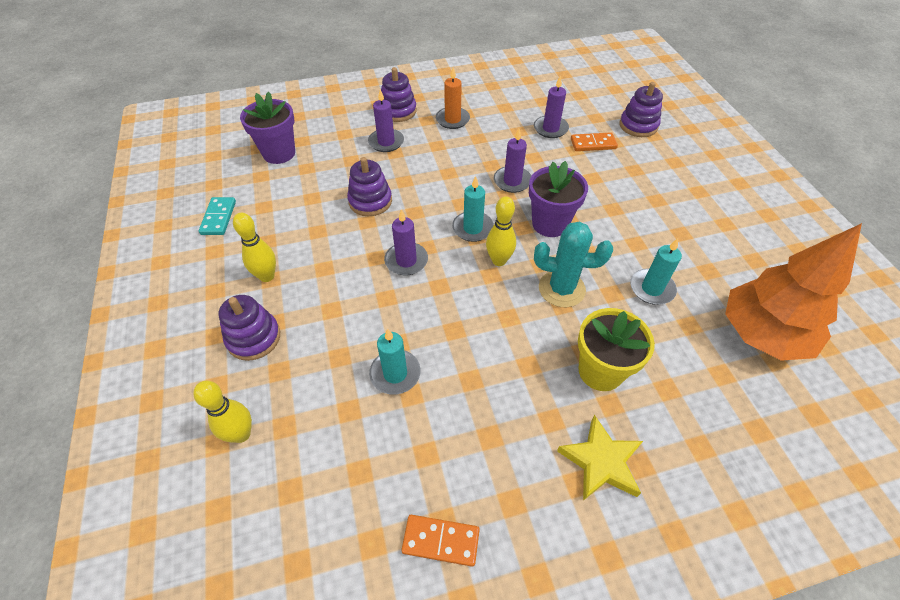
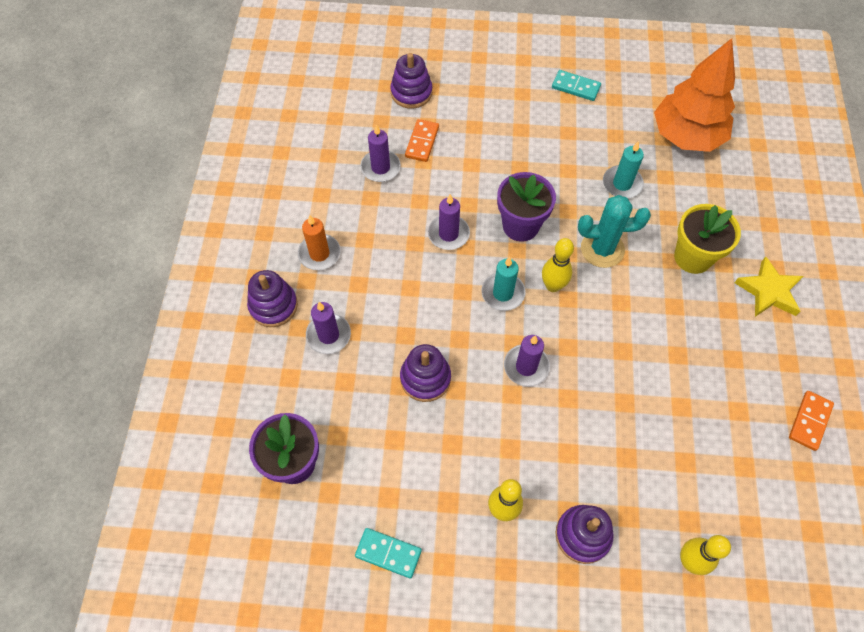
camera: 70 degrees left, 10 degrees up
(395, 373) = (657, 413): turquoise candle -> none
(561, 289) = (602, 249): turquoise cactus -> turquoise cactus turned 60 degrees clockwise
(742, 226) = (575, 87): none -> turquoise domino

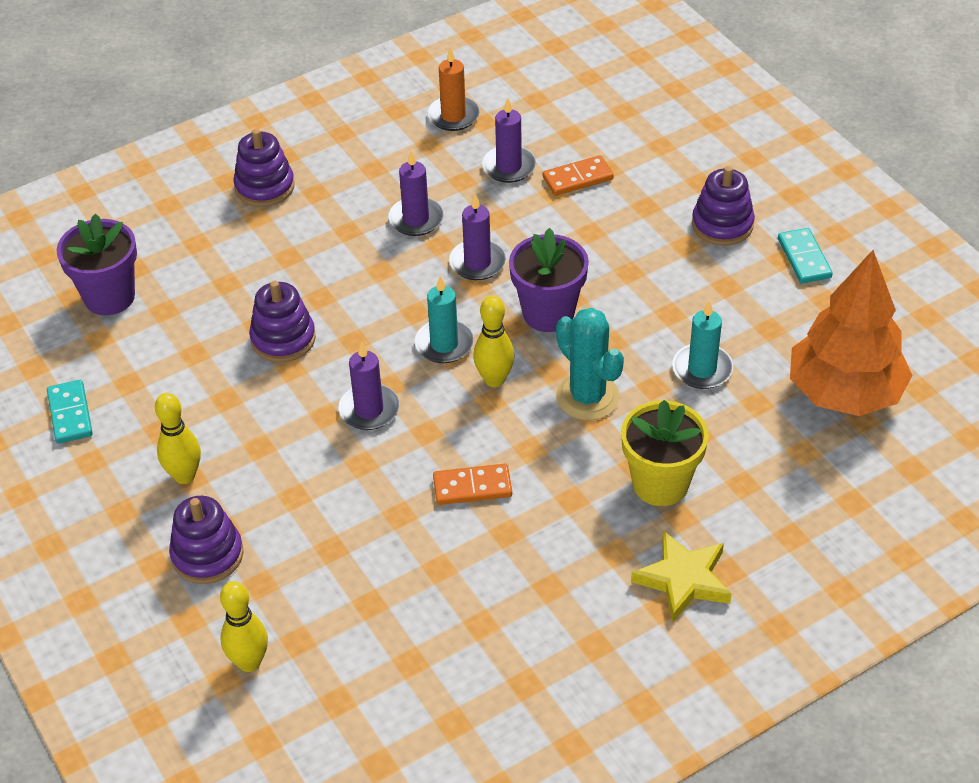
camera: 55 degrees right, 15 degrees down
(319, 254) = (356, 183): orange candle -> orange candle (453, 116)
(328, 335) = (268, 243): purple candle -> purple candle (416, 219)
(411, 93) = (636, 134): purple stacking toy -> purple stacking toy (722, 225)
(810, 421) = (528, 700): orange domino -> orange domino (472, 487)

